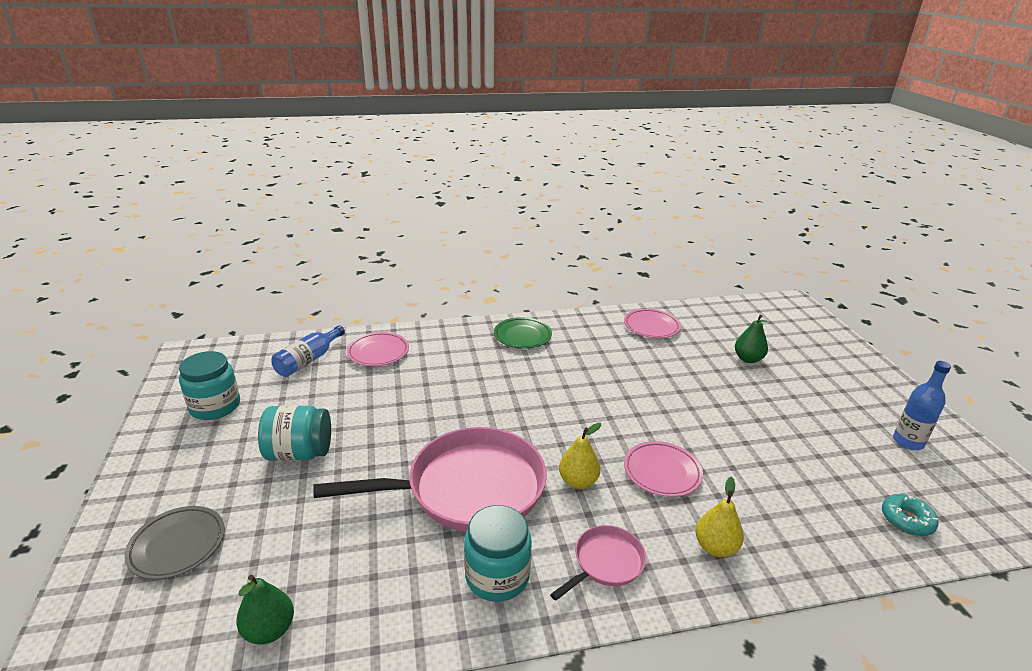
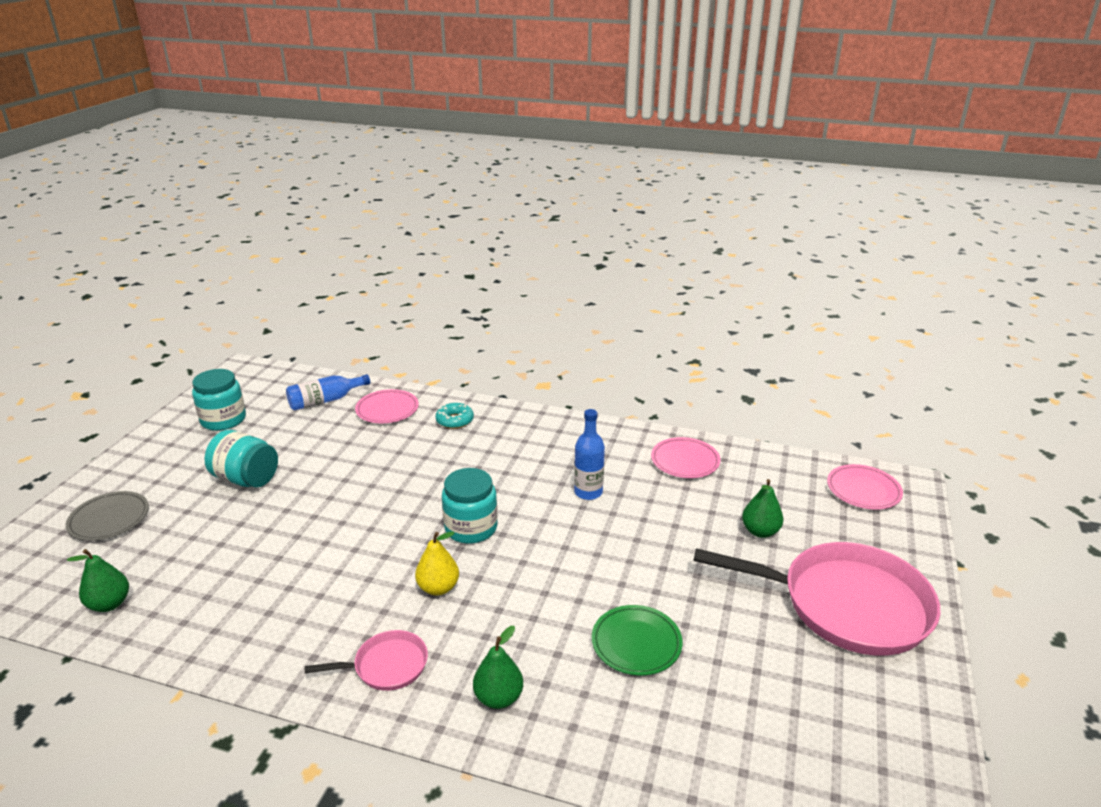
camera: 30 degrees right, 0 degrees up
(468, 488) = (341, 557): pink pan -> pink pan (846, 605)
(497, 576) = (291, 636): turquoise jar -> turquoise jar (471, 528)
(522, 336) = (534, 432): green plate -> green plate (636, 643)
(662, 472) = (526, 610): pink plate -> pink plate (863, 490)
(715, 547) = (498, 698): yellow pear -> green pear
(906, 520) = (739, 766): turquoise donut -> turquoise donut (455, 420)
(908, 442) = (853, 691): blue bottle -> blue bottle (588, 492)

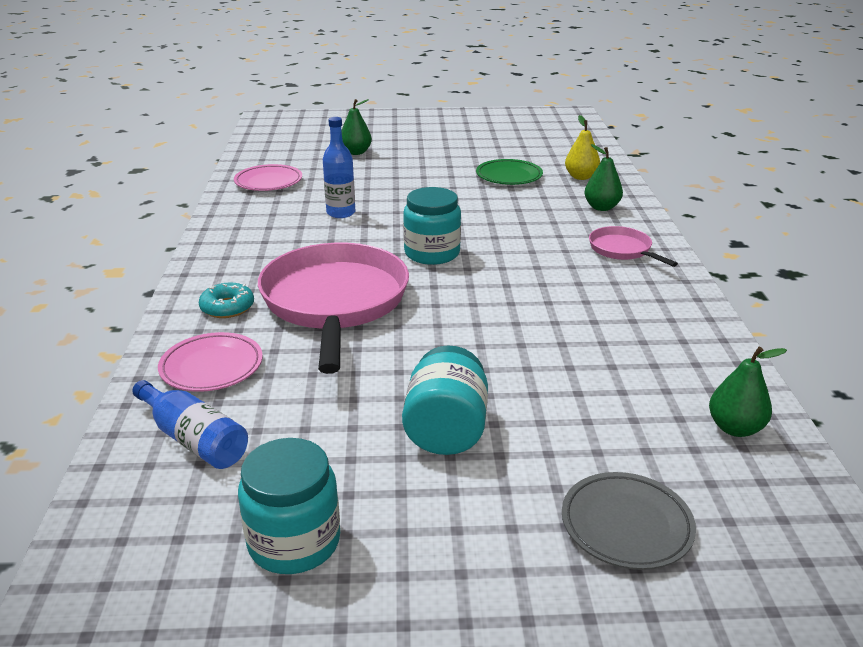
camera: 110 degrees left, 0 degrees up
(438, 588) = (522, 250): yellow pear -> yellow pear (581, 177)
(846, 605) = (417, 129): pink pan -> pink pan (335, 302)
(863, 490) = (283, 128): pink plate -> none

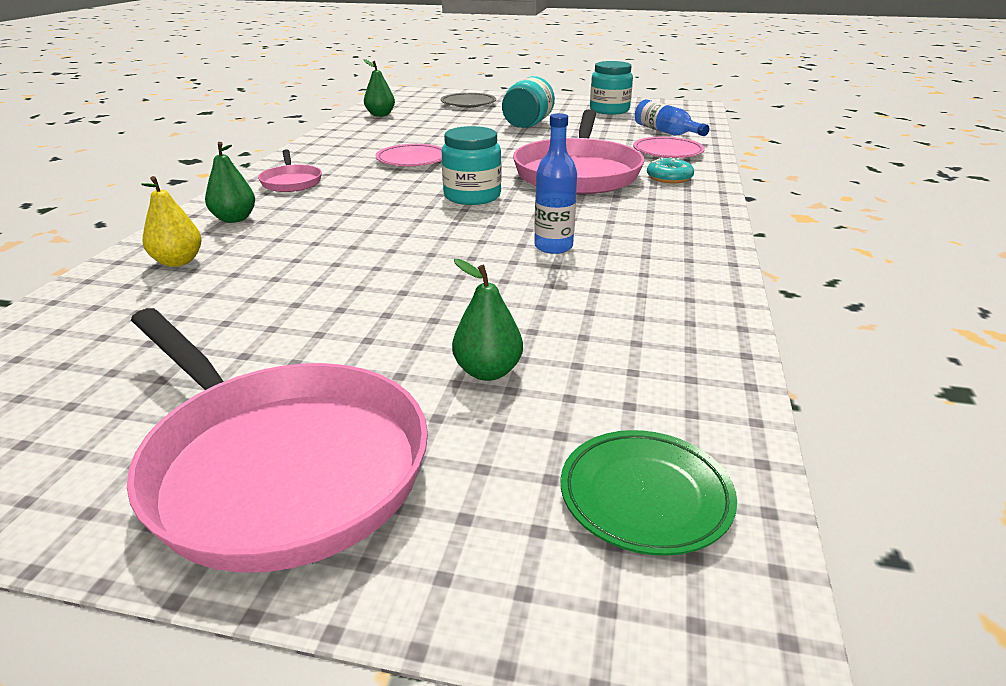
camera: 165 degrees left, 0 degrees up
(268, 182) = (662, 312): pink plate -> pink plate (412, 160)
(416, 126) = (279, 465): none -> pink pan
(509, 176) = (275, 275): green plate -> green plate (645, 496)

